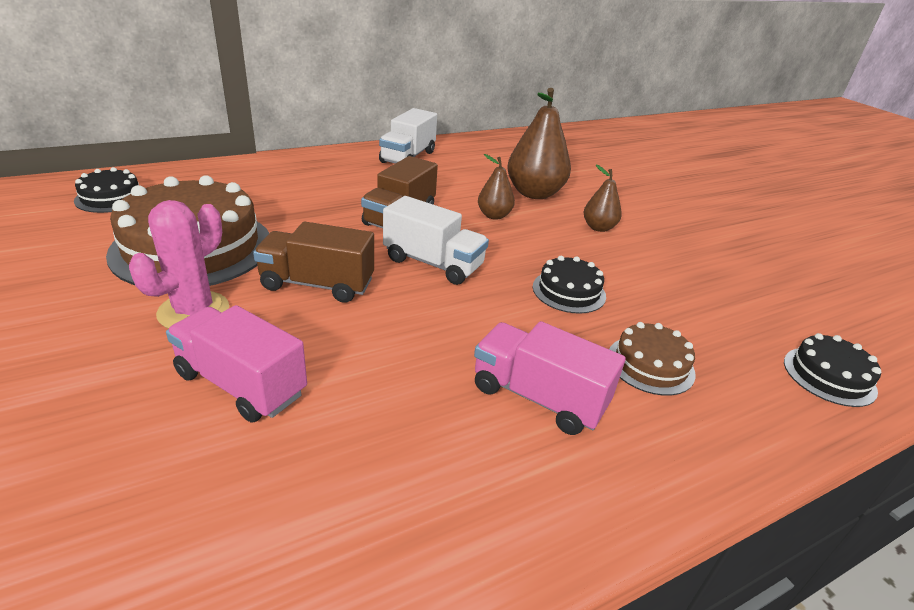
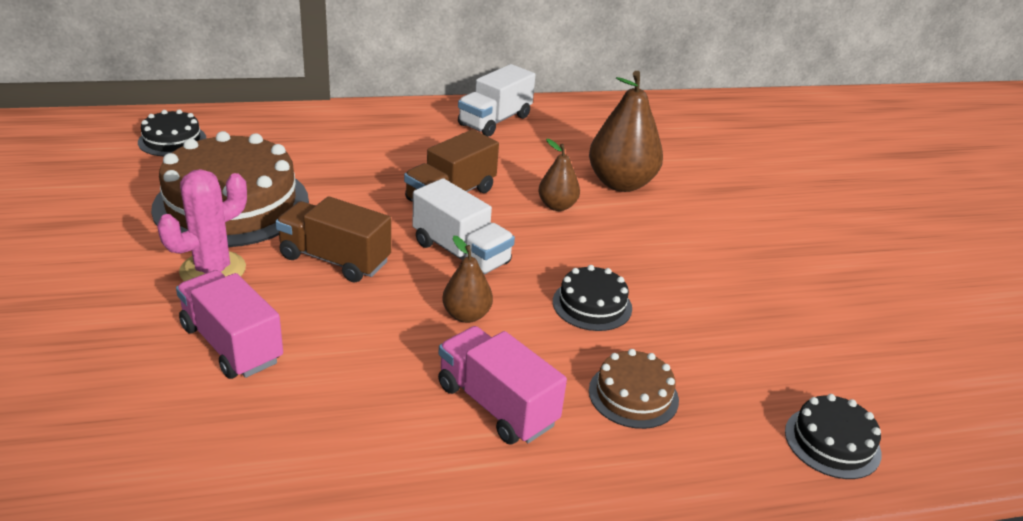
camera: 15 degrees right, 0 degrees up
(598, 228) = (673, 236): brown pear -> brown pear (466, 315)

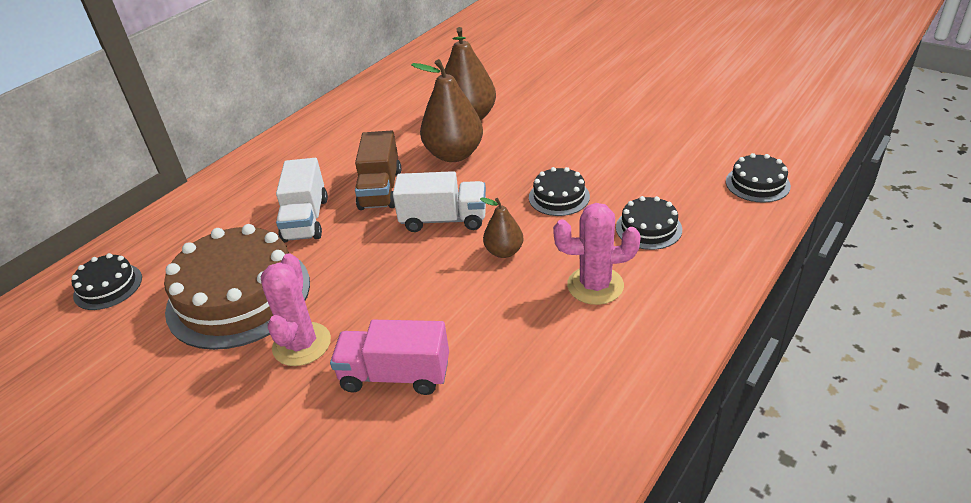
camera: 35 degrees left, 5 degrees up
(335, 259) = (373, 278): brown truck -> none
(495, 121) = (332, 125): white truck -> white truck (306, 219)
(496, 405) = (595, 285): pink truck -> pink cactus
(557, 206) = (454, 154): brown pear -> brown pear, size x1.84
(633, 395) = (648, 228): brown cake -> black cake

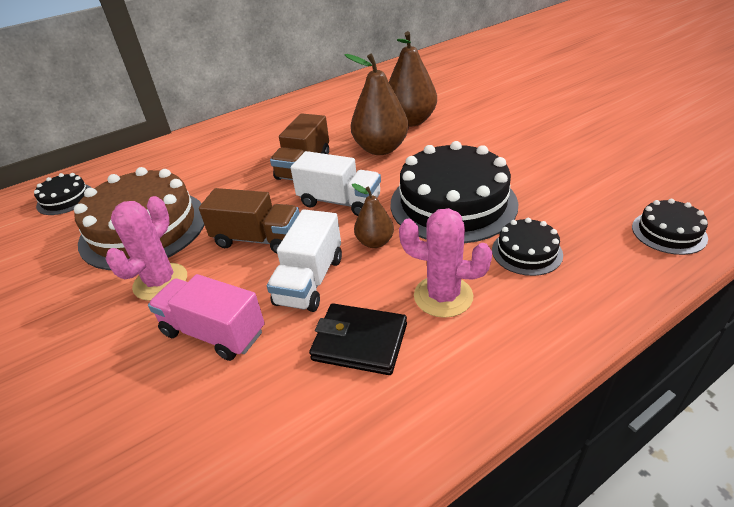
camera: 20 degrees right, 0 degrees up
(306, 219) = (232, 178): white truck -> white truck (310, 281)
(380, 277) = (257, 239): none -> brown truck
(542, 344) = (360, 342): none -> black wallet
(559, 197) = (453, 203): black cake -> black cake, size x2.09

